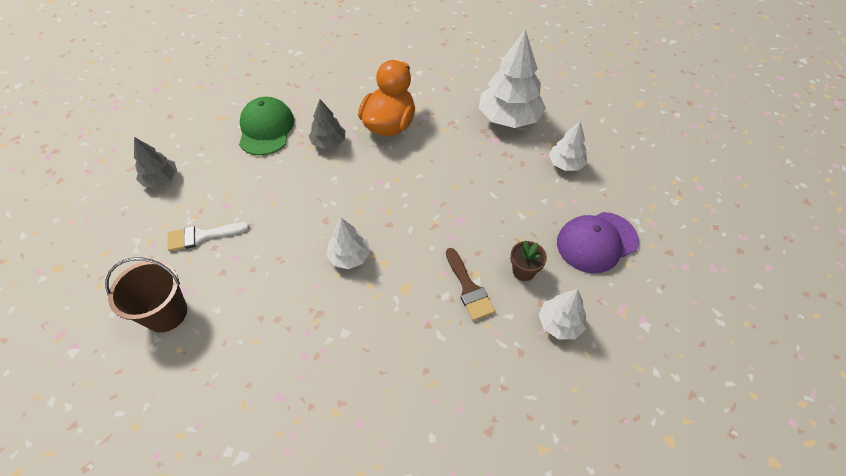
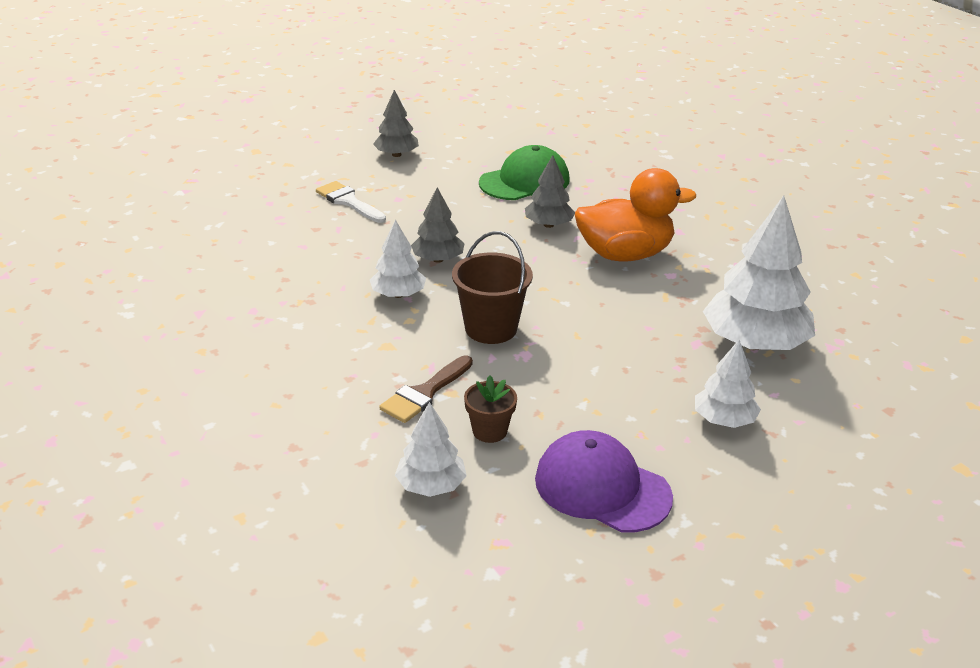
camera: 60 degrees right, 20 degrees down
(166, 313) = (248, 218): brown bucket -> brown bucket (491, 328)
(324, 216) = (438, 259): none -> grey tree

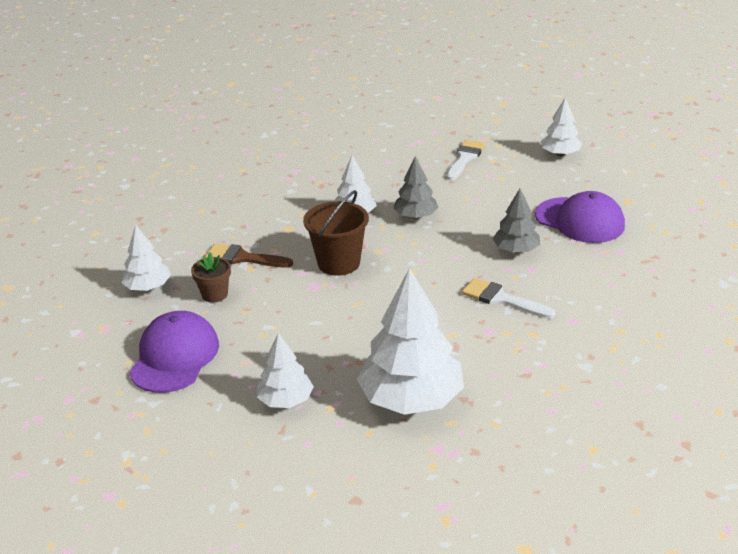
camera: 70 degrees right, 0 degrees up
(396, 154) = (560, 154): grey tree -> white tree
(524, 181) = (579, 220): green cap -> purple cap
(625, 254) = (502, 299): orange duck -> white brush

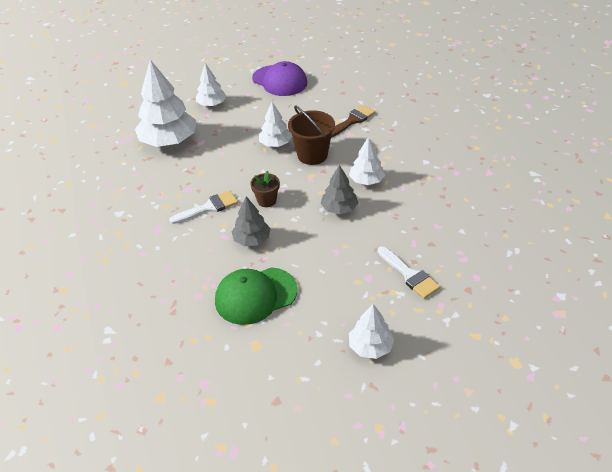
camera: 120 degrees right, 10 degrees up
(148, 287) = (351, 83): white tree -> white tree (275, 144)
(215, 294) = (323, 103): brown flower pot -> brown flower pot (267, 200)
(579, 220) = (255, 295): purple cap -> green cap

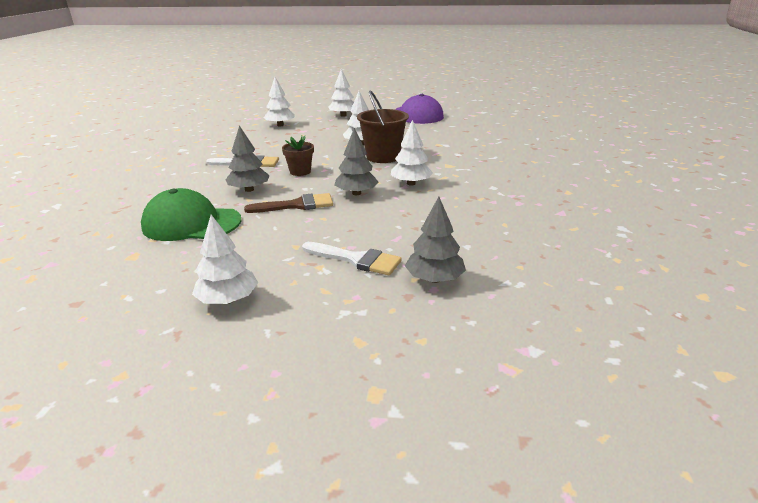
camera: 30 degrees right, 15 degrees down
(169, 141) = (280, 125): white tree -> white tree, size x0.54
(352, 120) = (452, 147): brown brush -> brown brush (297, 205)
(409, 275) = (356, 260): white brush -> white brush turned 60 degrees counterclockwise
(470, 269) = (434, 279): none -> grey tree

